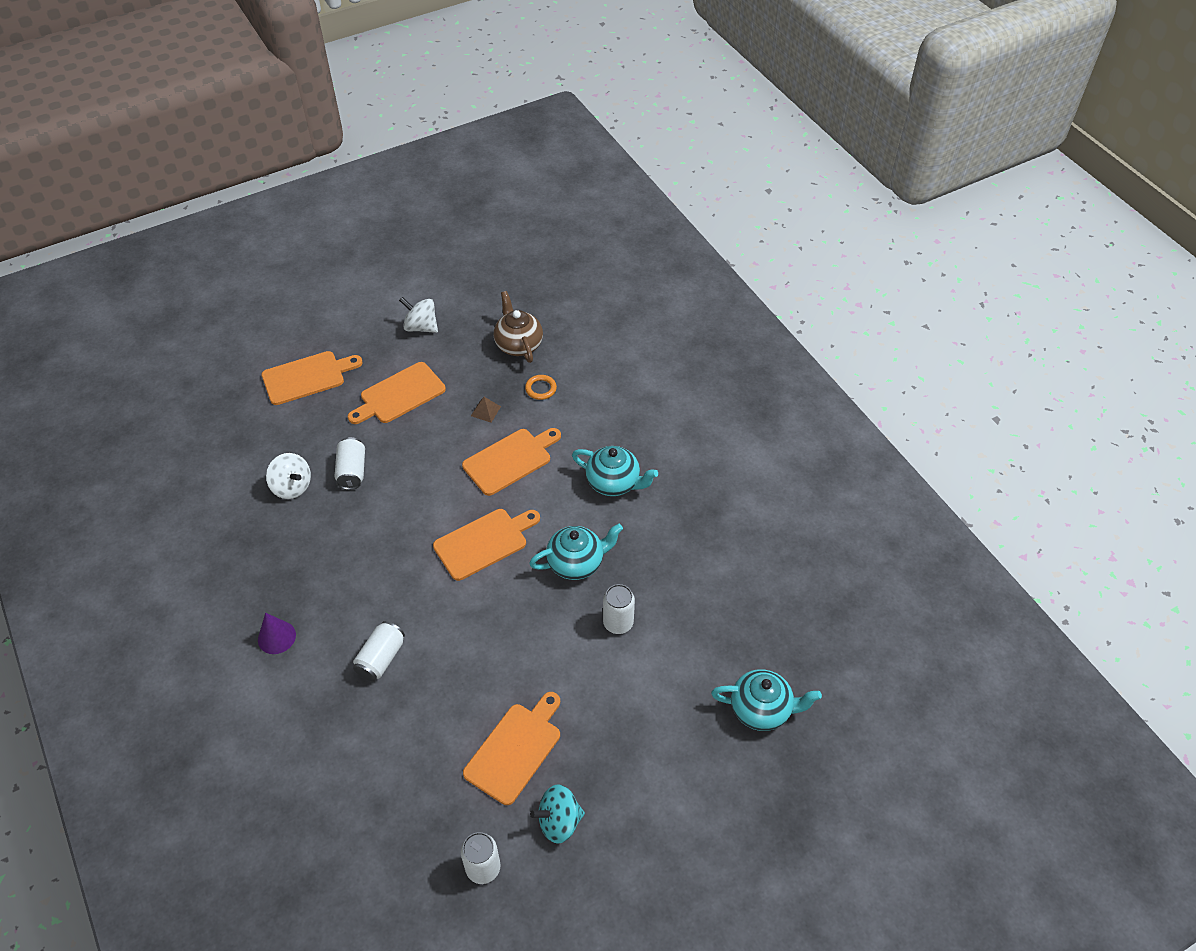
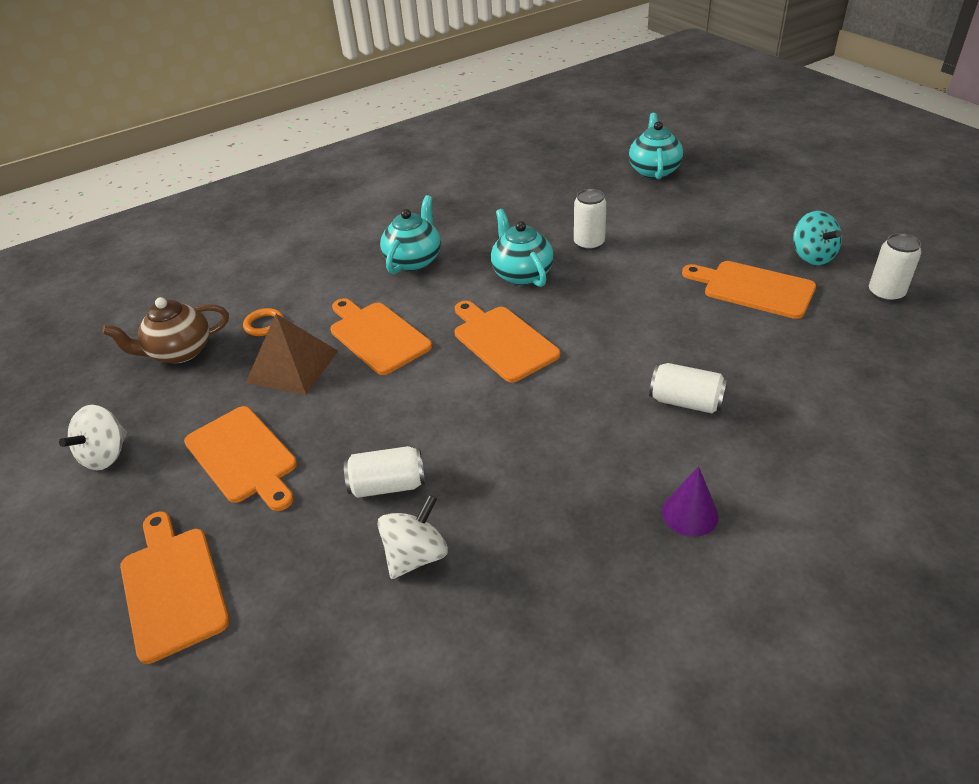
camera: 90 degrees left, 10 degrees down
(485, 411) = (292, 366): brown pyramid -> brown pyramid, size x2.21

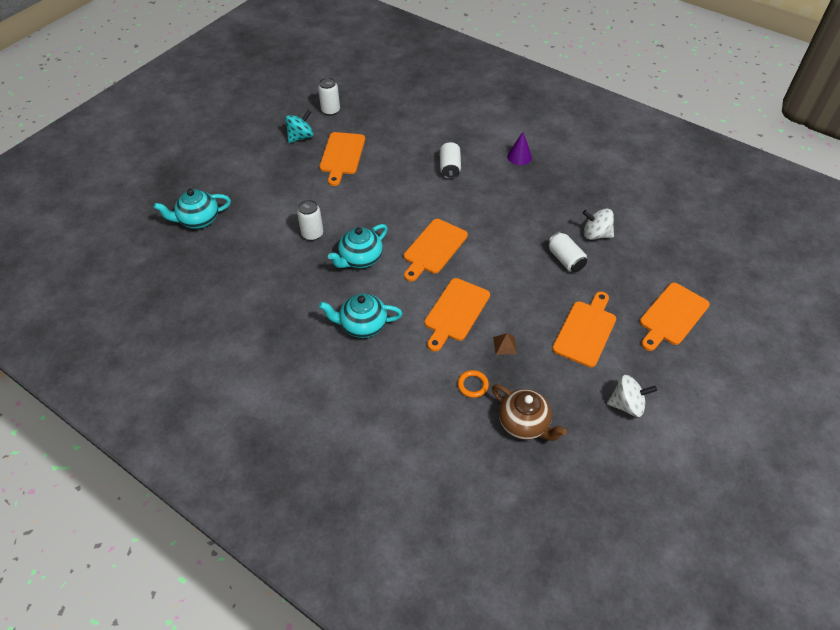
camera: 115 degrees left, 10 degrees up
(292, 366) = (505, 345): brown pyramid -> brown pyramid, size x0.45

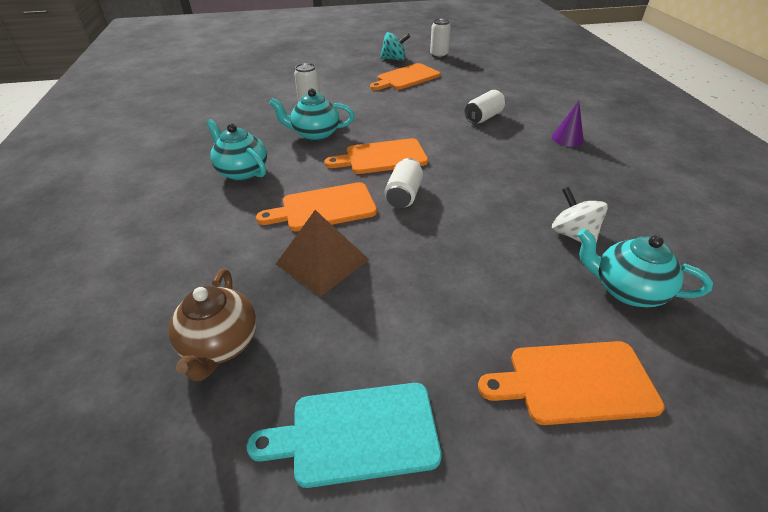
camera: 45 degrees right, 10 degrees down
(198, 220) = (259, 69): turquoise teapot -> turquoise teapot (626, 290)
(472, 385) = (239, 271): orange ring -> none
(505, 345) = (322, 262): brown pyramid -> brown pyramid, size x2.21
(565, 259) = (501, 234): white can -> white can (404, 195)
(585, 331) = (426, 311): orange cutting board -> none
(627, 404) = (357, 433): white spinning top -> turquoise cutting board

